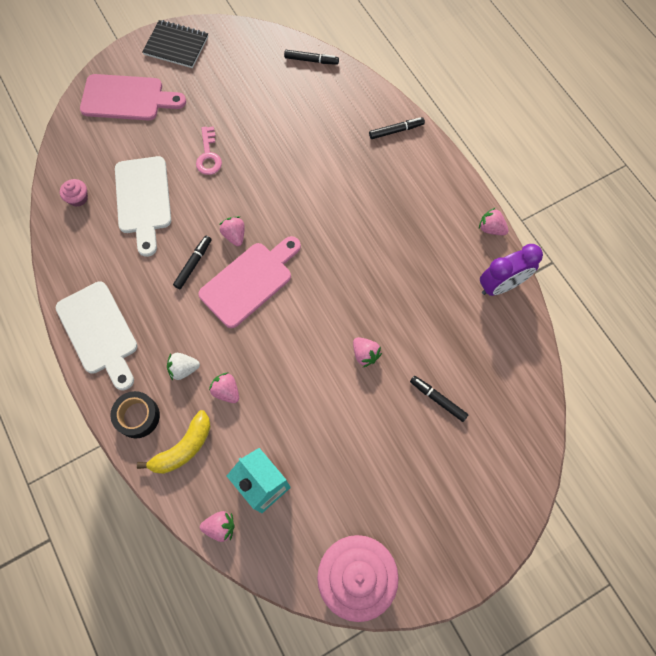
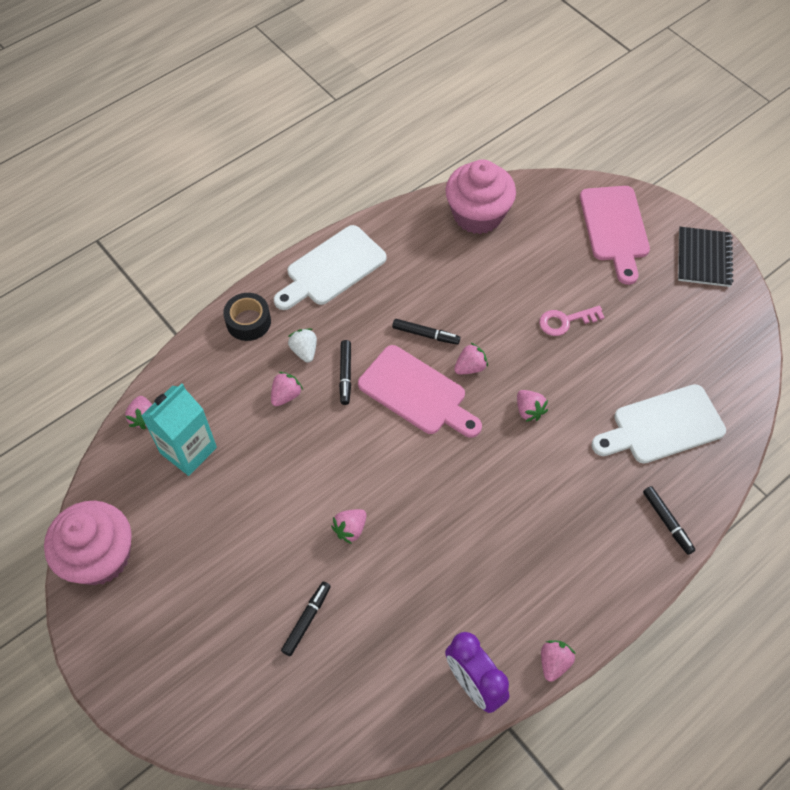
camera: 80 degrees right, 10 degrees down
(78, 198) = (477, 215): pink cupcake -> pink cupcake, size x2.39
(143, 200) = (491, 272): white cutting board -> white cutting board (662, 426)
(183, 448) = (220, 368): yellow banana -> none
(285, 200) = (529, 410): none -> pink strawberry
(311, 60) = (739, 404): black marker -> black marker (345, 374)

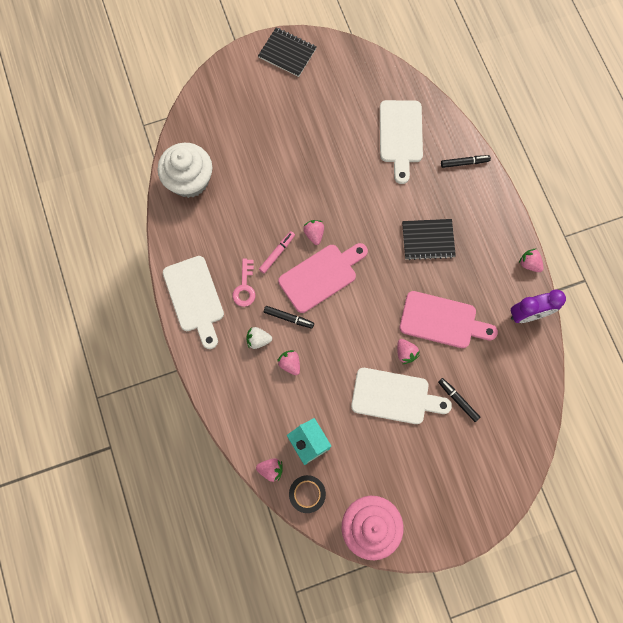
camera: 70 degrees left, 15 degrees up
(248, 321) = (217, 372): black tape -> black tape (307, 494)
(284, 534) = (394, 396): none -> white cutting board
(425, 334) = (277, 253): black marker -> pink marker
(477, 215) = (189, 180): pink cupcake -> white cupcake
(526, 508) = (428, 240): none -> black notebook
(529, 410) = (360, 210): pink strawberry -> none
(565, 321) = (302, 160): pink key -> pink key (245, 287)
(615, 228) = (240, 96): pink cutting board -> pink cutting board (442, 320)

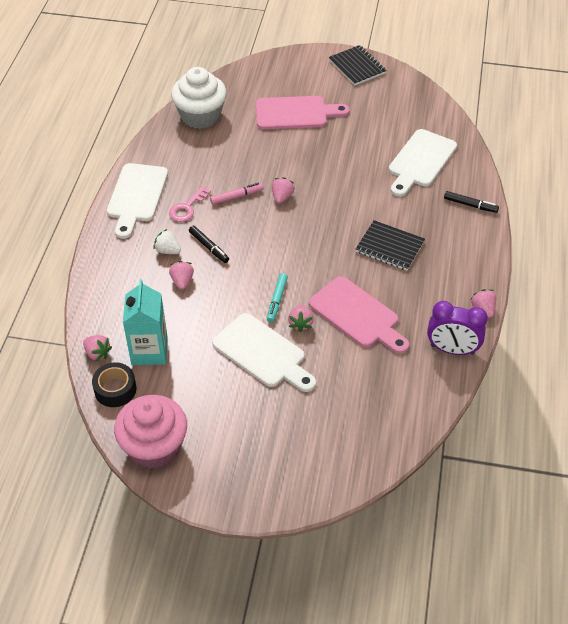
camera: 30 degrees right, 25 degrees down
(321, 276) = (264, 229): pink cutting board -> pink cutting board (295, 113)
(374, 341) = (277, 300): none -> turquoise marker
(458, 400) = (325, 386): black marker -> none

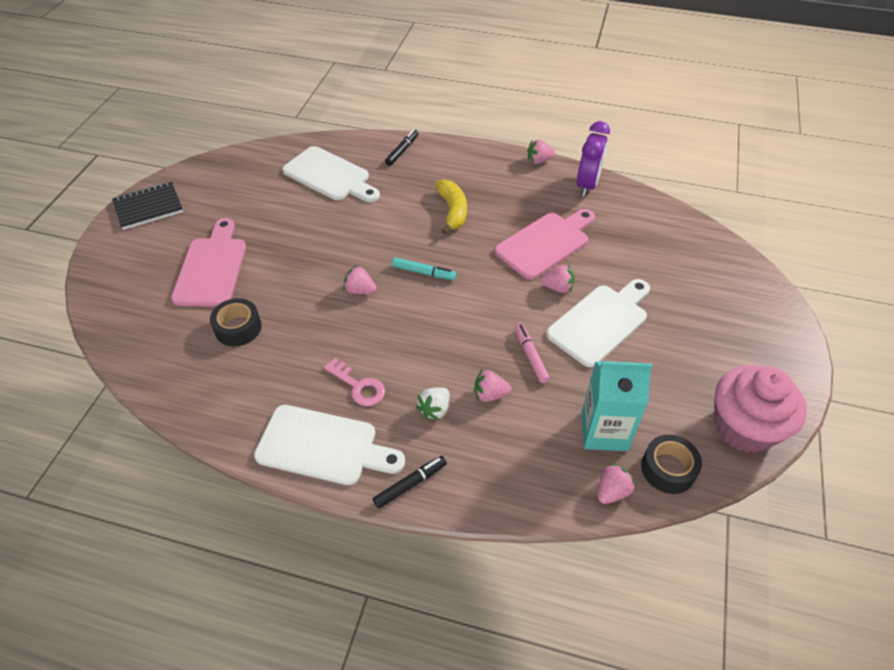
camera: 85 degrees left, 0 degrees up
(200, 116) = (177, 366): white cupcake -> none
(209, 247) = (434, 365): black marker -> black marker (410, 484)
(236, 196) = (349, 333): pink marker -> pink marker (530, 356)
(237, 138) = (238, 328): none -> black tape
(277, 300) = (524, 305): turquoise marker -> turquoise marker (423, 272)
(389, 247) = (452, 211): black notebook -> yellow banana

